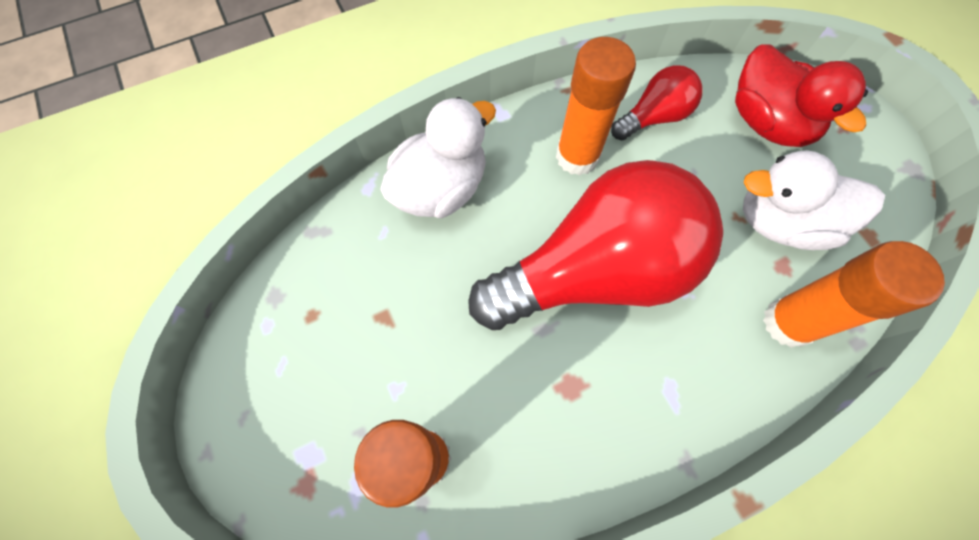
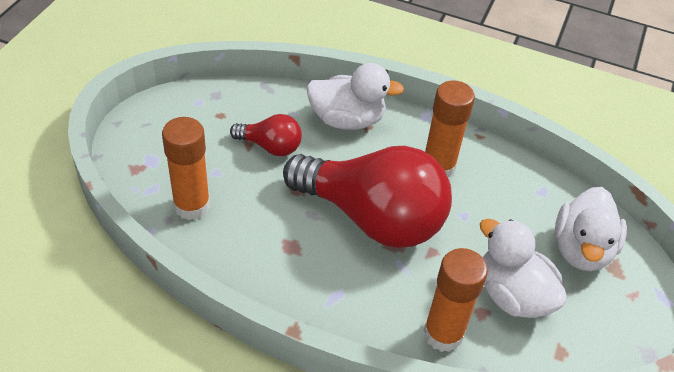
camera: 45 degrees right, 20 degrees down
(654, 117) = (511, 188): red light bulb -> red light bulb (270, 146)
(767, 122) = (581, 249): red duck -> white duck

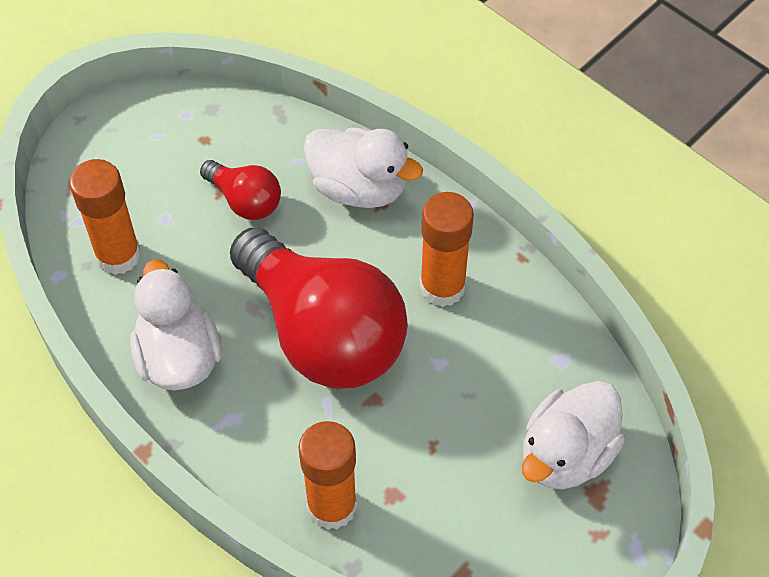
camera: 25 degrees right, 10 degrees up
(512, 295) = (443, 485): white duck -> white duck (178, 357)

